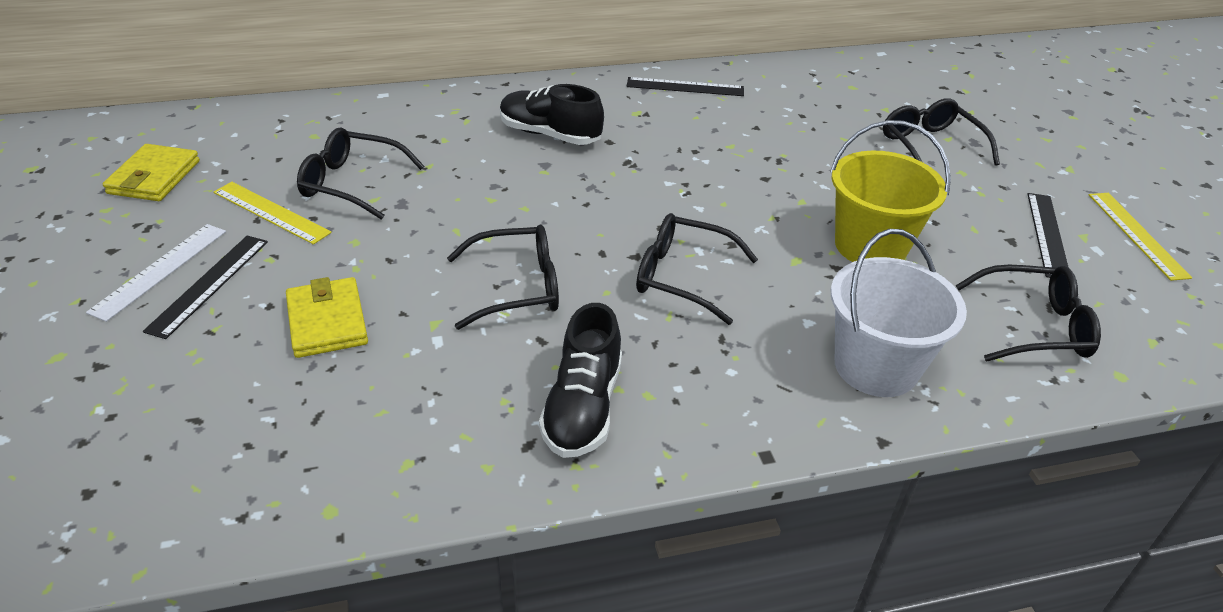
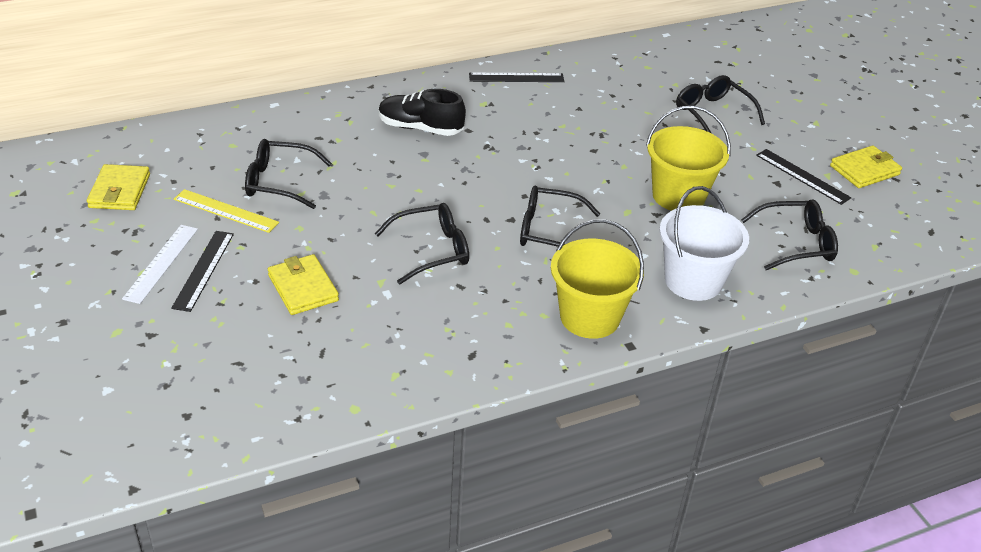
camera: 10 degrees left, 0 degrees up
(582, 407) = (502, 327): black shoe -> none
(714, 405) = (589, 317): none -> yellow bucket
(1048, 235) = (802, 176): black ruler -> black ruler turned 45 degrees counterclockwise
(1137, 234) = (864, 170): yellow ruler -> yellow wallet

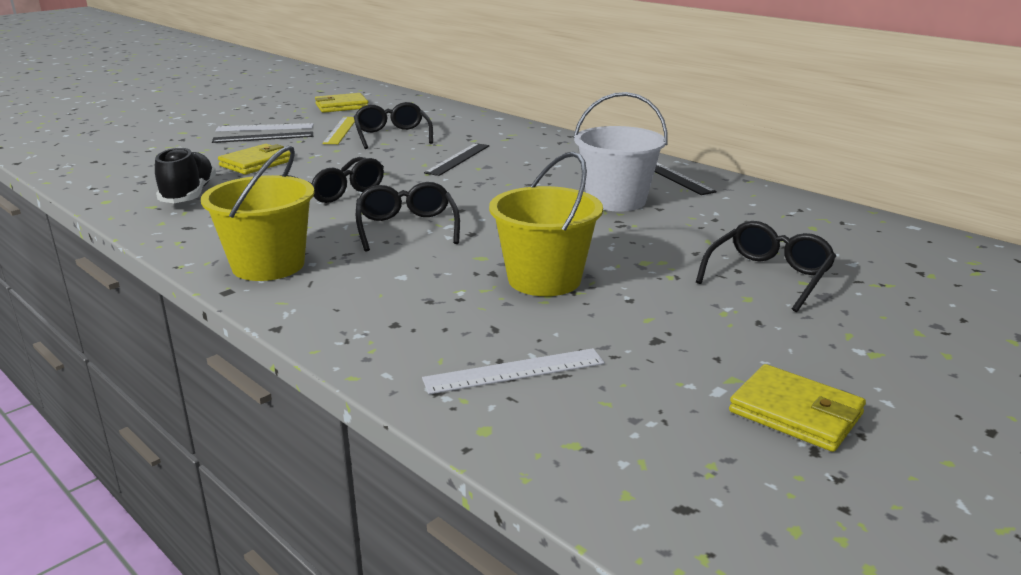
camera: 70 degrees right, 15 degrees down
(420, 128) = (526, 159): black shoe -> black shoe (189, 195)
(693, 281) = (370, 310): white bucket -> white bucket (616, 200)
(796, 243) = (514, 371): black glasses -> white ruler
(802, 176) = (700, 358): black ruler -> black ruler (458, 159)

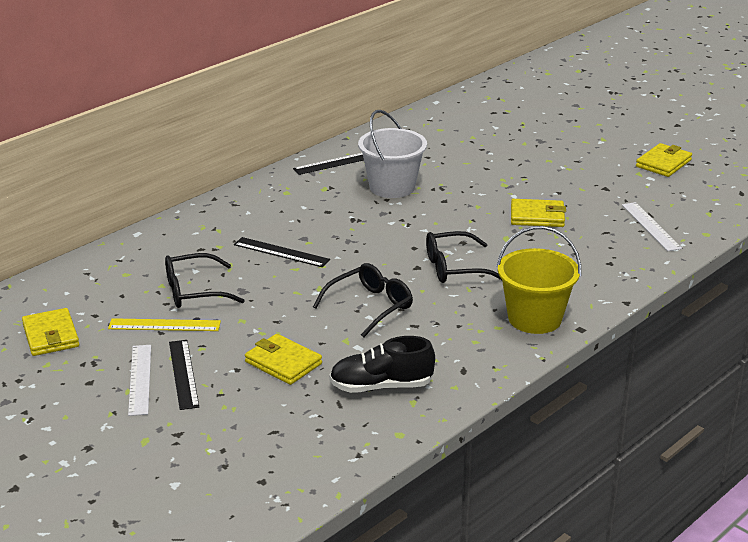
camera: 90 degrees left, 5 degrees up
(544, 279) = (537, 216): yellow bucket -> yellow wallet
(768, 276) = (518, 151): black glasses -> none

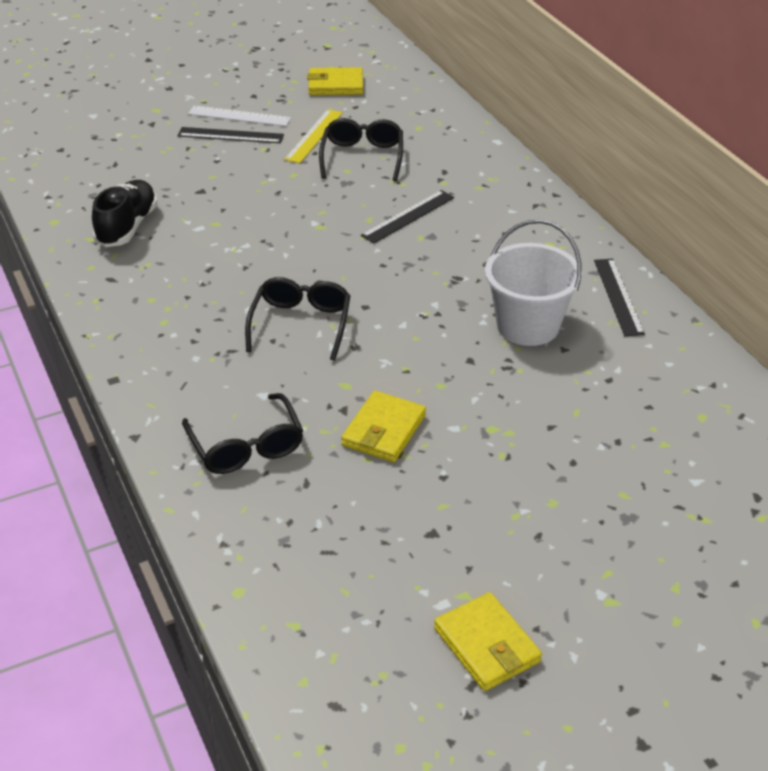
camera: 110 degrees right, 10 degrees up
(283, 363) = (206, 184): yellow wallet -> none
(370, 306) = (263, 249): black glasses -> black glasses (246, 446)
(534, 318) = (158, 352): yellow bucket -> none
(650, 226) = (294, 537): white ruler -> none

